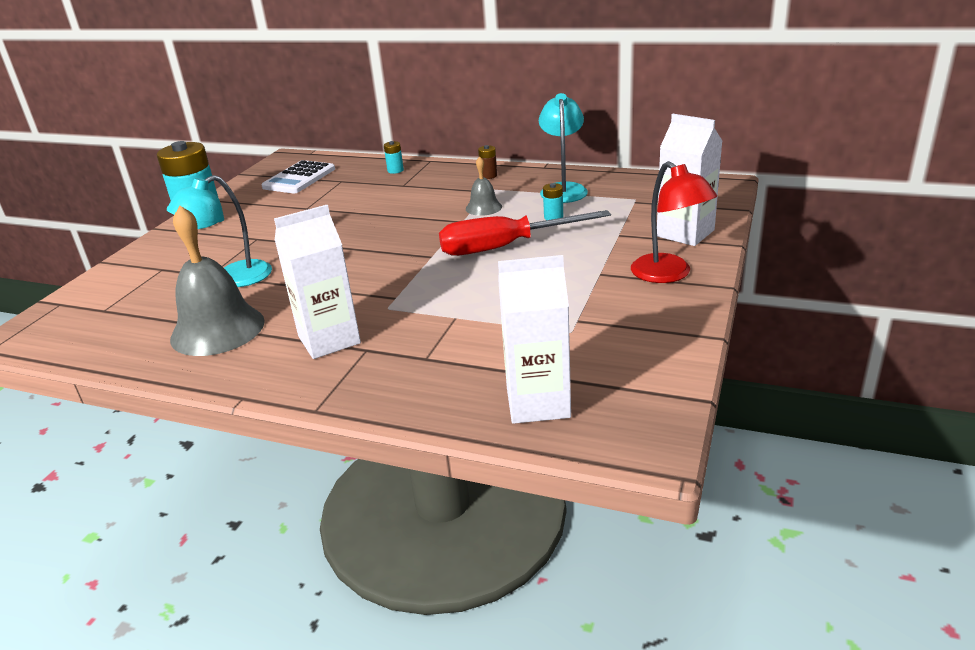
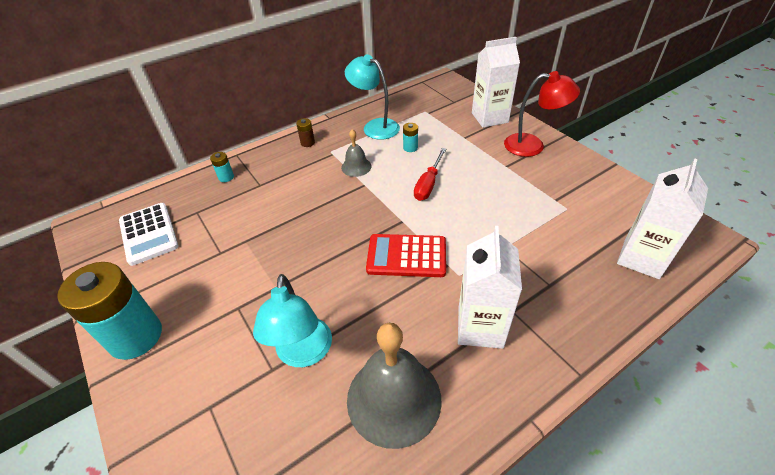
camera: 55 degrees left, 15 degrees up
(385, 275) = (406, 256): none -> red calculator
(505, 247) = (428, 184): red screwdriver -> red screwdriver, size x0.60

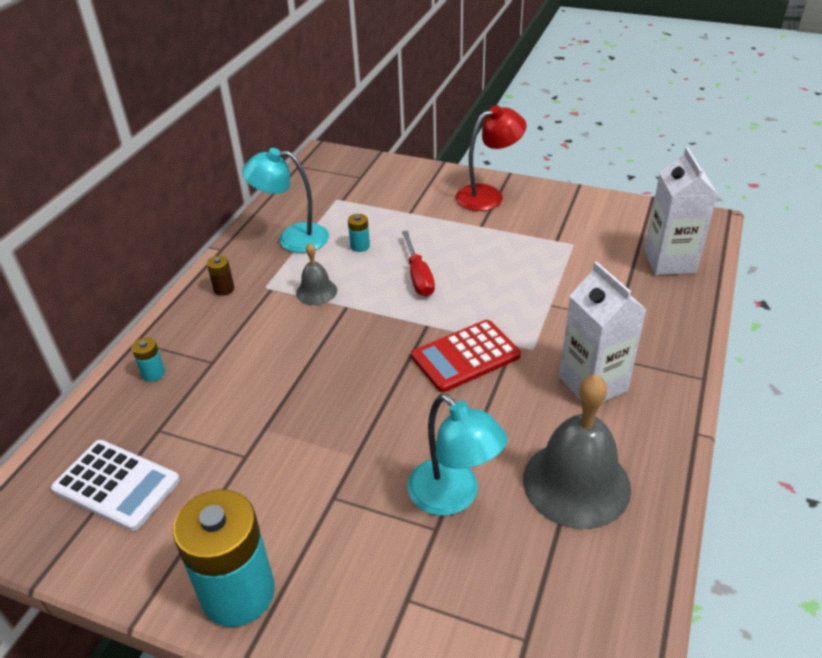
camera: 35 degrees left, 5 degrees down
(489, 118) = (417, 181): white carton -> none

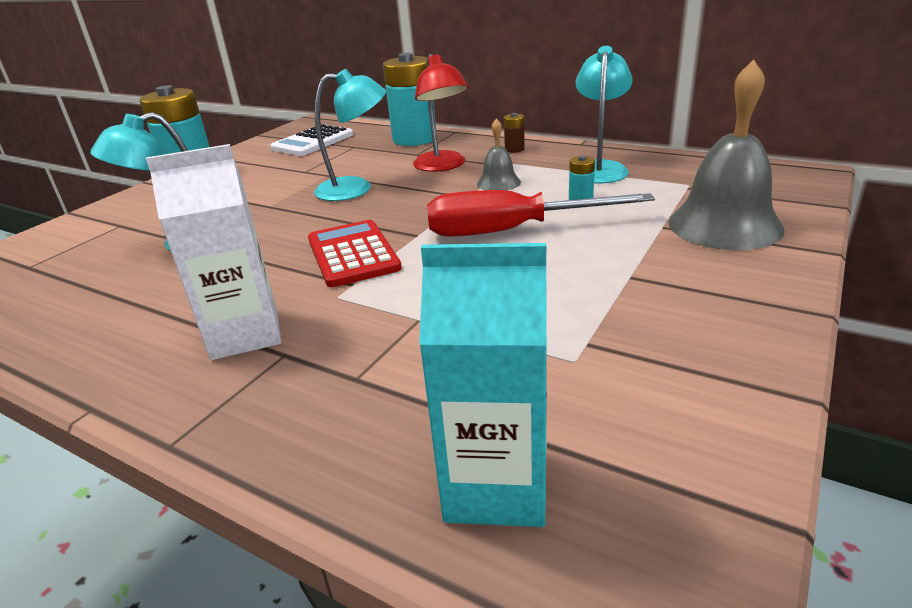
camera: 100 degrees right, 10 degrees down
(153, 373) = (414, 139): turquoise battery -> turquoise battery, size x2.44
(314, 390) = (356, 188): none -> turquoise lamp
(418, 276) = (511, 231): red screwdriver -> red screwdriver, size x1.67
(488, 195) = (731, 287): red lamp -> red lamp (442, 166)
(576, 483) = (126, 304): grey bell -> grey bell (724, 225)
(669, 261) = (496, 485): white carton -> turquoise carton

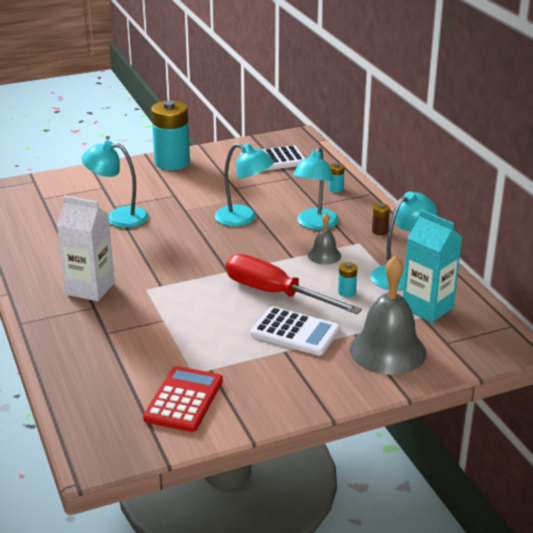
camera: 35 degrees right, 0 degrees up
(353, 254) = (182, 267): red calculator -> red calculator (184, 400)
(414, 139) = (335, 189): turquoise battery -> turquoise battery, size x0.41
(442, 166) = (315, 224): red lamp -> turquoise lamp
(496, 485) = (100, 397): turquoise carton -> turquoise carton (427, 308)
(603, 253) = (295, 332): none -> white calculator

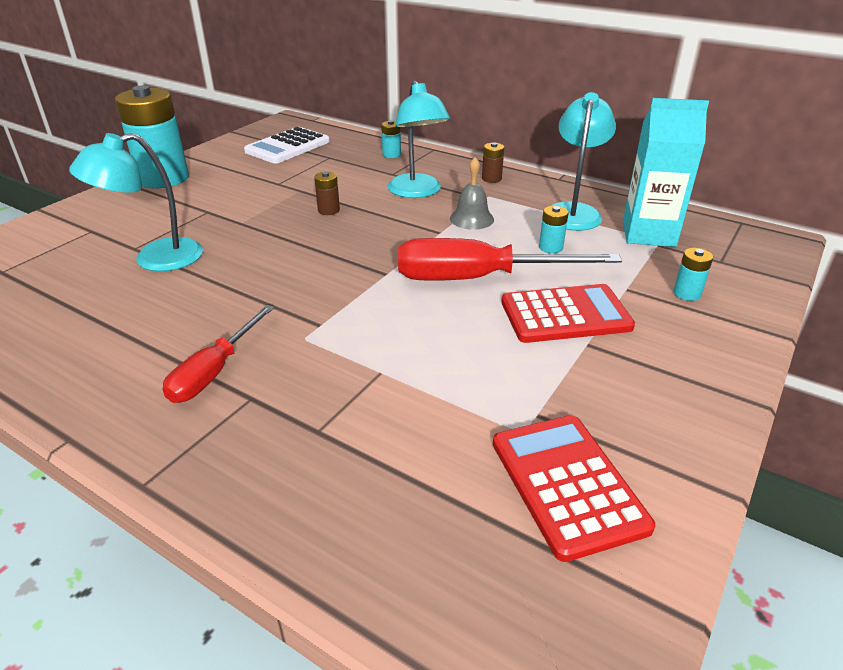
camera: 35 degrees left, 5 degrees up
(90, 288) = (214, 371): white carton -> red screwdriver
(243, 218) = (328, 210): turquoise lamp -> brown battery
(295, 332) = (565, 315): white calculator -> red calculator
(387, 350) = (687, 293): grey bell -> turquoise battery

